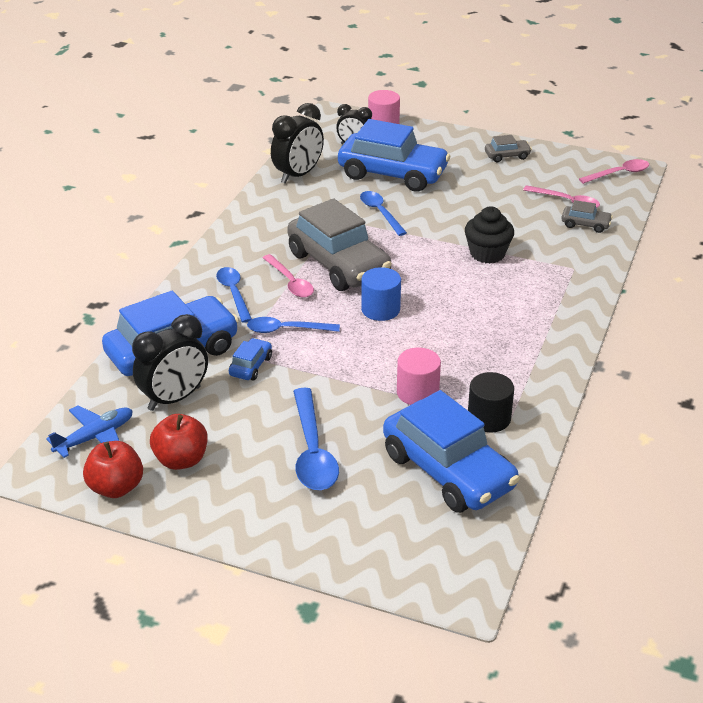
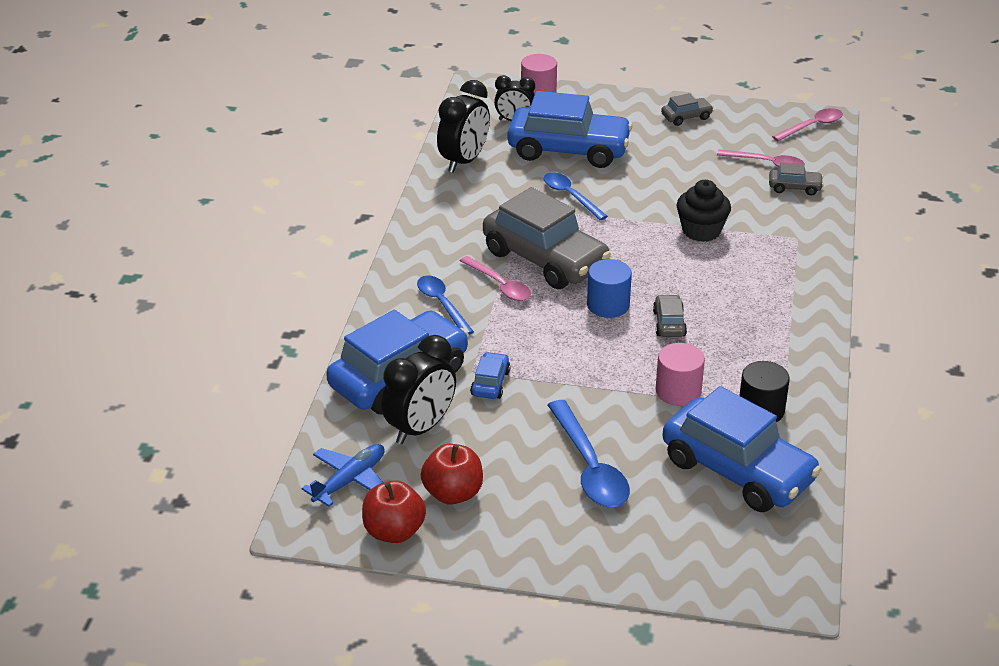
camera: 10 degrees left, 0 degrees up
(286, 330) = (514, 338): blue spoon -> none
(430, 331) = (669, 323): none -> grey car

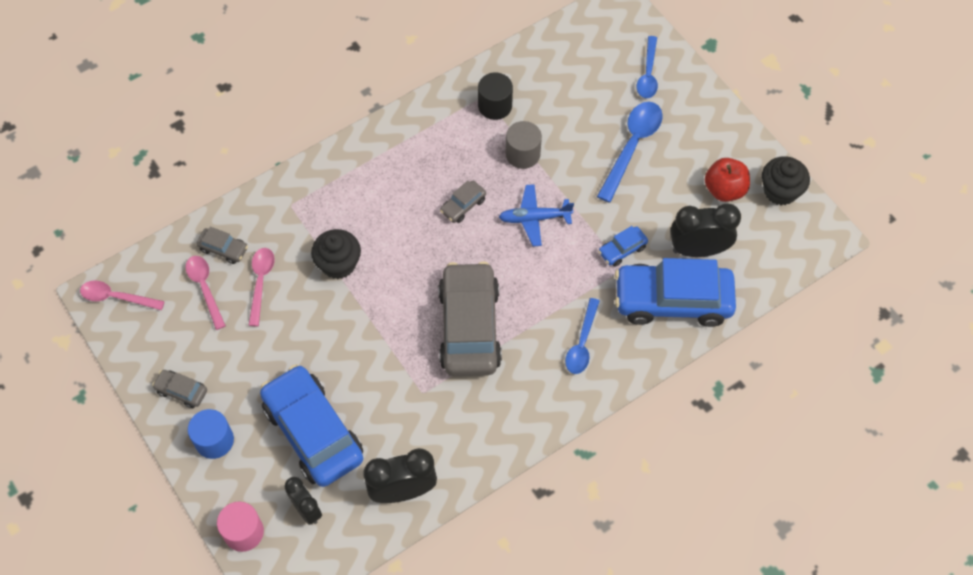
camera: 135 degrees left, 25 degrees up
(350, 480) = (774, 245): blue plane -> blue plane (534, 218)
(394, 531) = (780, 191): red apple -> black cupcake
(499, 285) = (526, 328): pink spoon -> pink spoon (261, 282)
(570, 196) = (376, 377): blue spoon -> blue spoon (648, 74)
(608, 305) = (480, 251): blue cylinder -> blue cylinder (214, 440)
(678, 391) = (522, 154): pink cylinder -> grey cylinder
(737, 470) = (557, 82): blue car -> none
(794, 187) = (223, 249): grey car -> grey car turned 150 degrees clockwise

